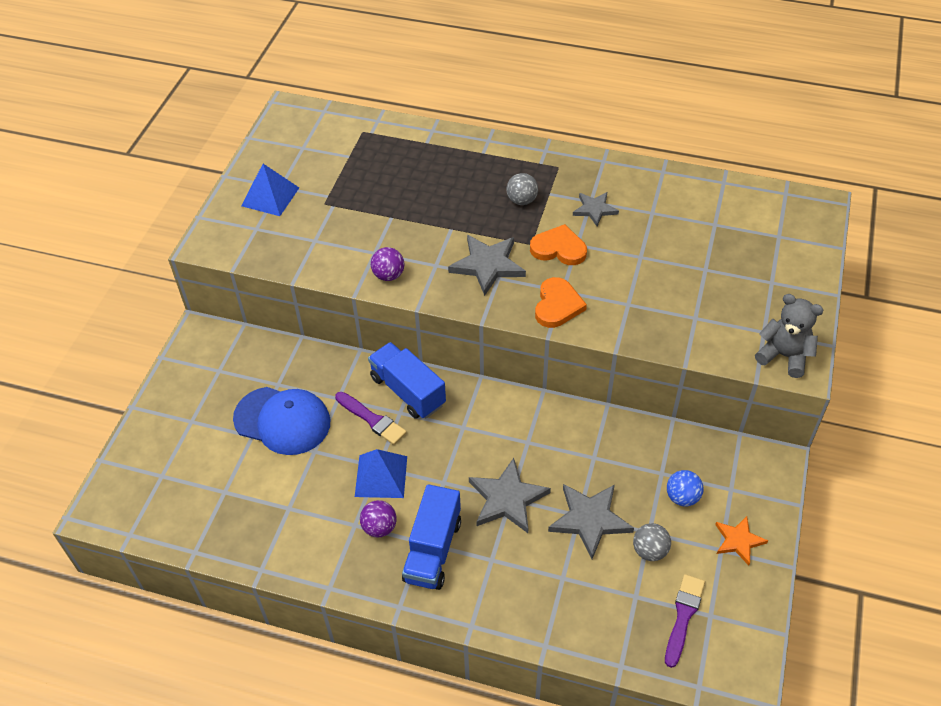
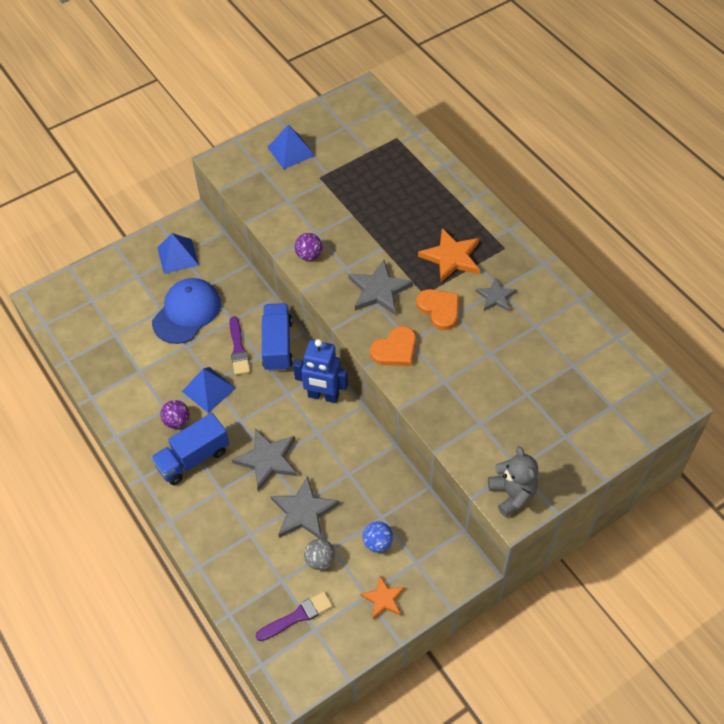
camera: 40 degrees right, 5 degrees up
(217, 375) = (177, 256): none -> blue pyramid
(282, 421) = (187, 312): blue cap -> blue cap turned 120 degrees counterclockwise
(499, 406) = (323, 396): none -> blue robot
(522, 200) = (451, 257): grey ball -> orange star

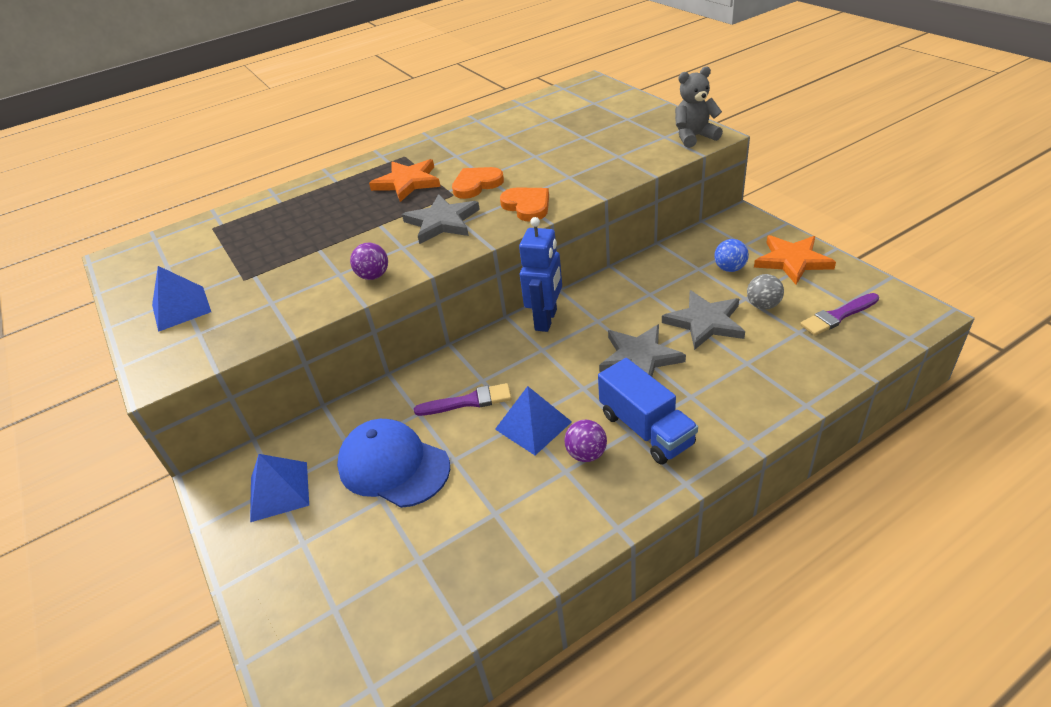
camera: 85 degrees left, 15 degrees down
(277, 345) = (467, 364): blue truck -> none
(297, 616) = (838, 316): purple brush -> purple brush turned 90 degrees counterclockwise
(383, 599) = (792, 261): orange star -> orange star, size x1.61
(496, 297) = (466, 157): grey star -> none

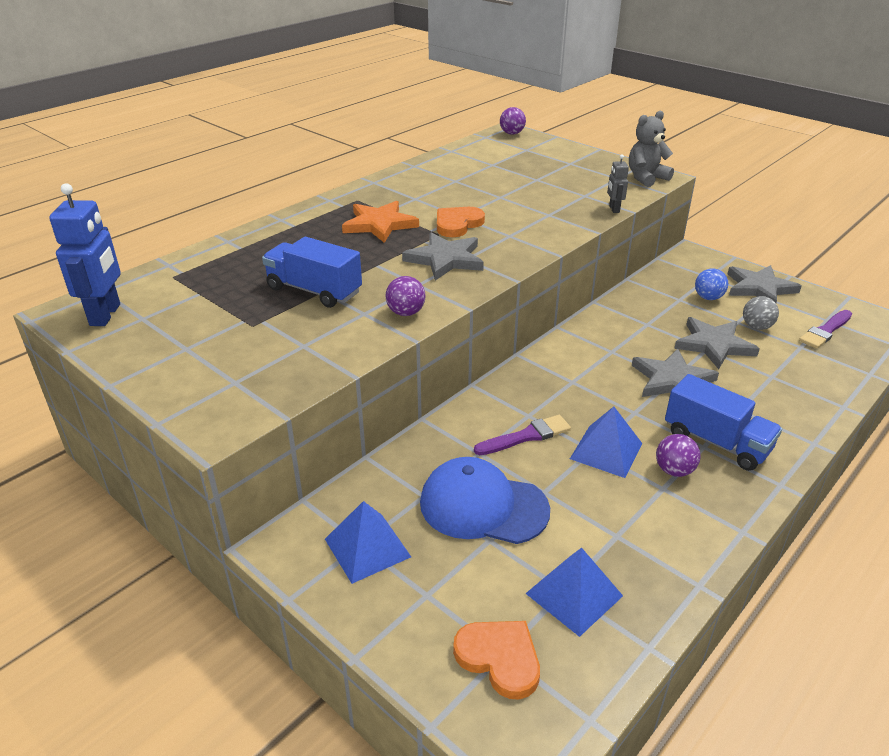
camera: 20 degrees left, 5 degrees down
(181, 308) = (193, 359): blue pyramid -> blue pyramid (574, 594)
(312, 248) = (314, 291): none -> blue truck
(527, 206) = (525, 241): orange heart -> orange heart (499, 658)
(546, 320) = (561, 354): blue robot -> blue robot (106, 315)
(591, 84) = (512, 133): none -> purple ball
(637, 173) = (614, 209): none -> grey robot
(792, 261) = (759, 288): orange star -> grey star

